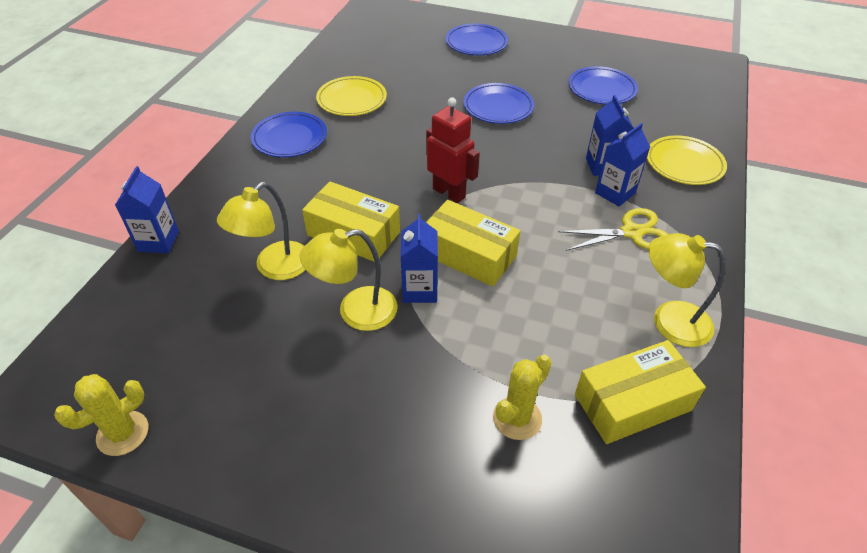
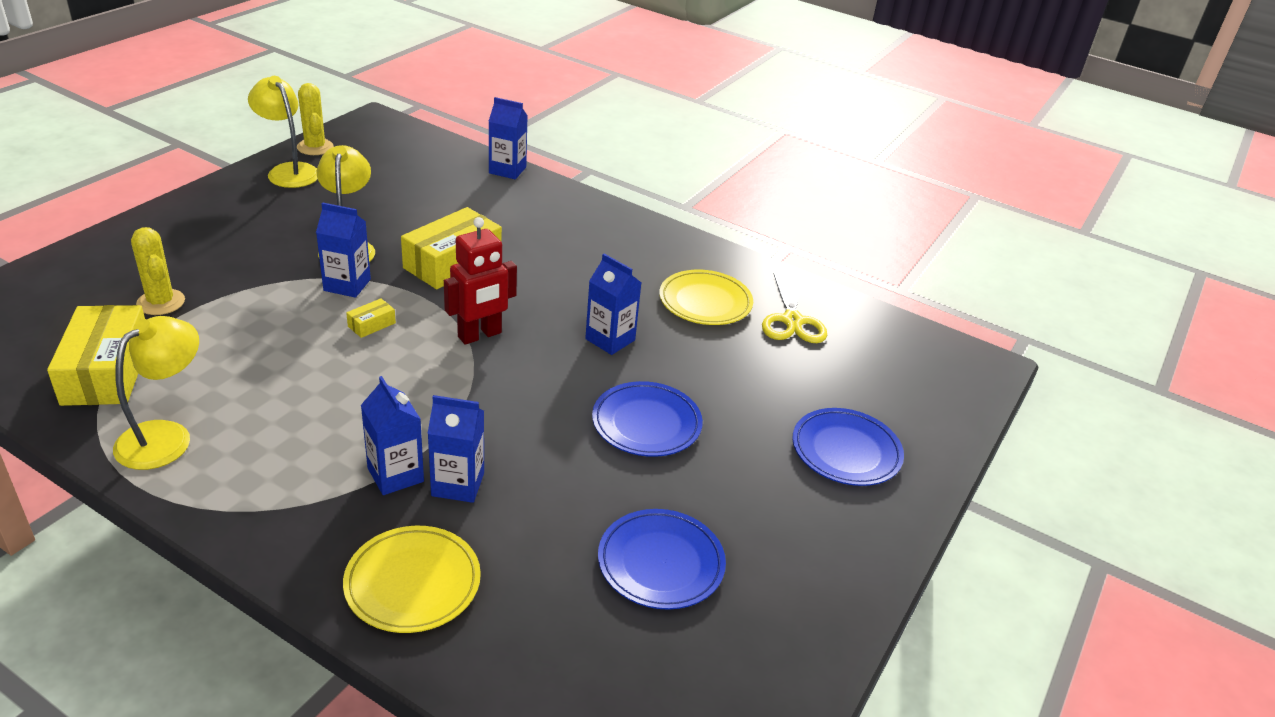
camera: 100 degrees right, 10 degrees down
(274, 268) = (434, 217): yellow lamp -> yellow lamp (289, 171)
(289, 138) = (637, 249): blue plate -> none
(420, 133) = (610, 339): none -> blue carton
(468, 254) = (371, 325): yellow box -> yellow box, size x0.43
(631, 232) = (314, 461): yellow scissors -> yellow scissors (792, 321)

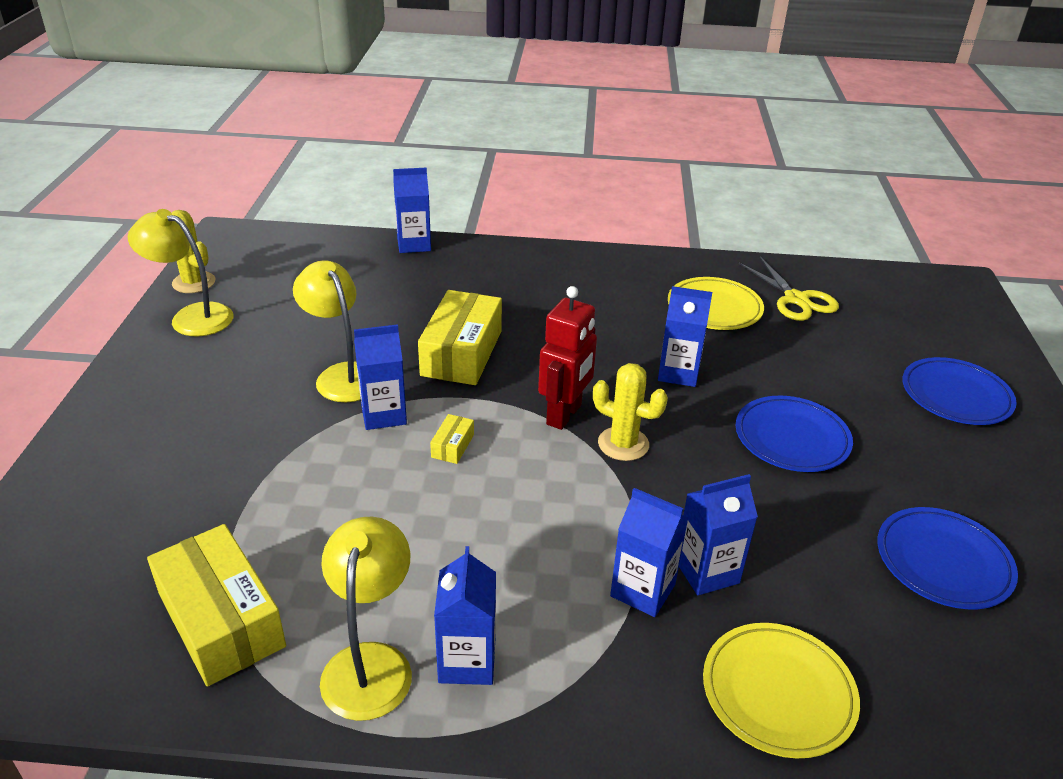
camera: 25 degrees left, 0 degrees up
(161, 302) = (200, 513): yellow cactus -> yellow cactus (623, 444)
(226, 463) = (467, 661): none -> blue carton

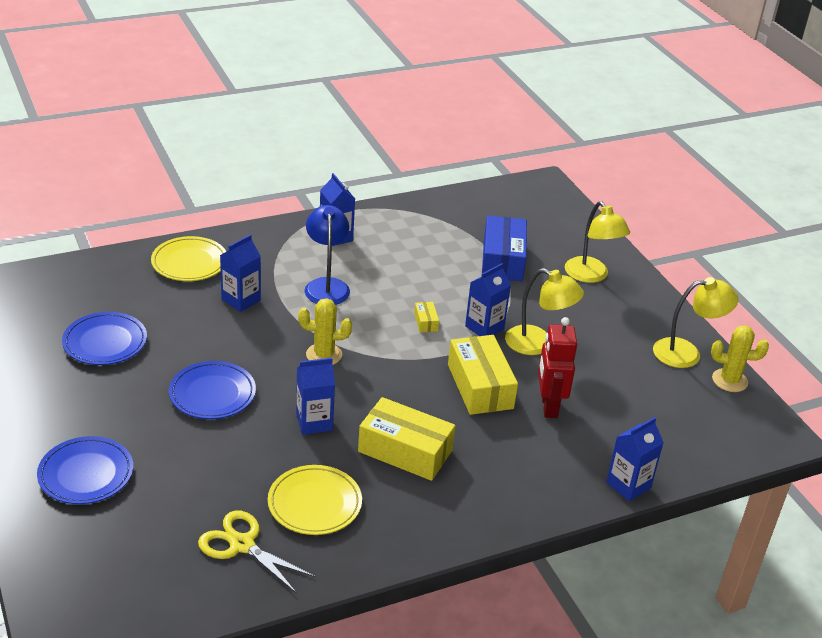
camera: 150 degrees right, 0 degrees up
(221, 620) = (453, 222): yellow box -> yellow box (405, 451)
(236, 508) = (503, 260): none -> blue box
(370, 663) = (376, 226): yellow lamp -> yellow lamp (591, 276)
(553, 554) = (326, 285): none -> blue lamp
(564, 415) = (374, 363): red robot -> red robot (548, 406)
(642, 590) = (271, 283): blue carton -> none

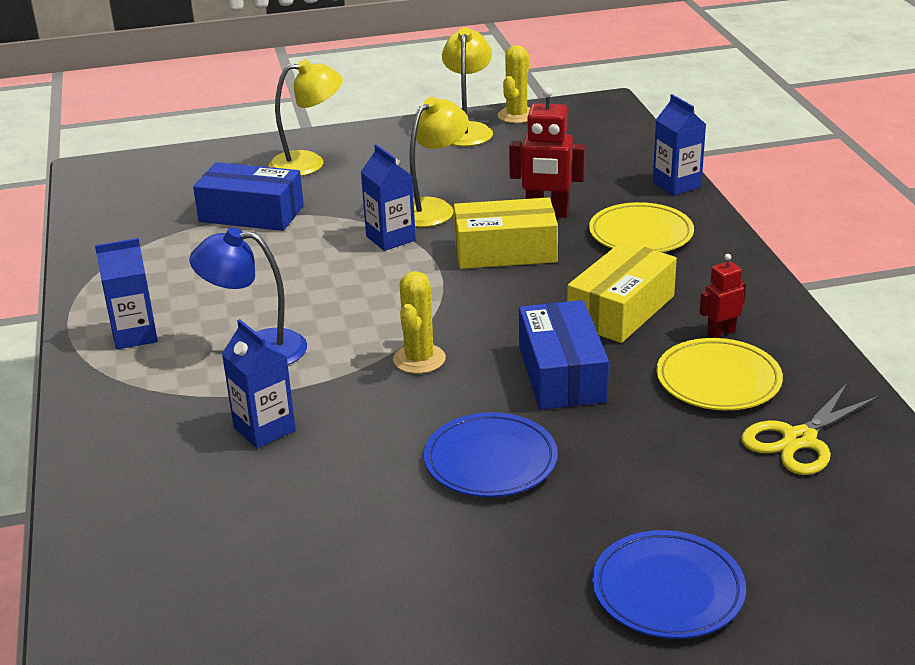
camera: 75 degrees left, 5 degrees down
(105, 342) = (335, 578): blue plate -> none
(189, 262) = (137, 481): yellow plate -> yellow plate (641, 234)
(314, 422) = (561, 373): blue carton -> blue box
(381, 507) = (720, 332): none -> red robot
(425, 322) = (367, 277): yellow box -> none

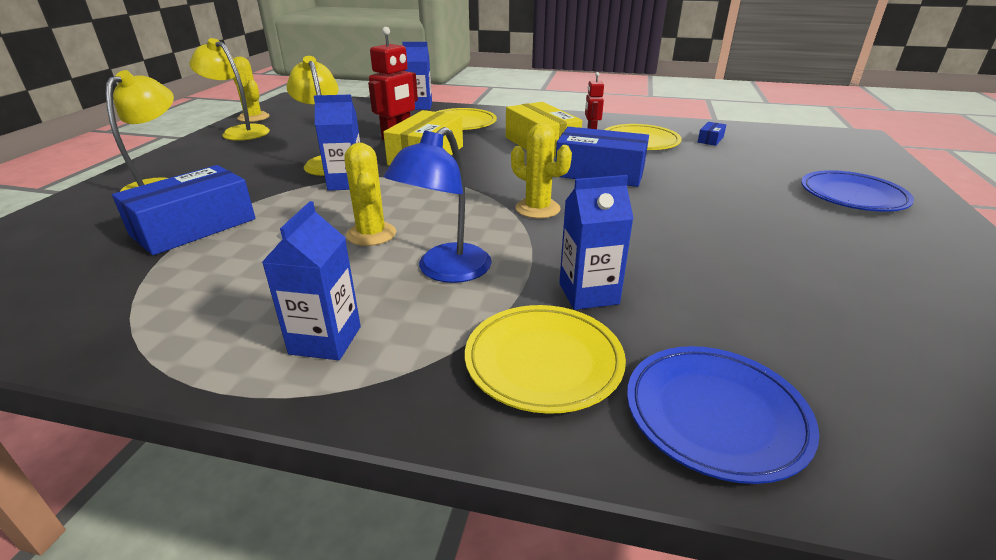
camera: 65 degrees left, 0 degrees up
(156, 430) = (543, 361): none -> yellow plate
(296, 292) = (371, 234): none -> yellow cactus
(490, 461) = (692, 213): blue plate -> blue plate (715, 415)
(799, 440) = (710, 140): yellow scissors -> blue box

